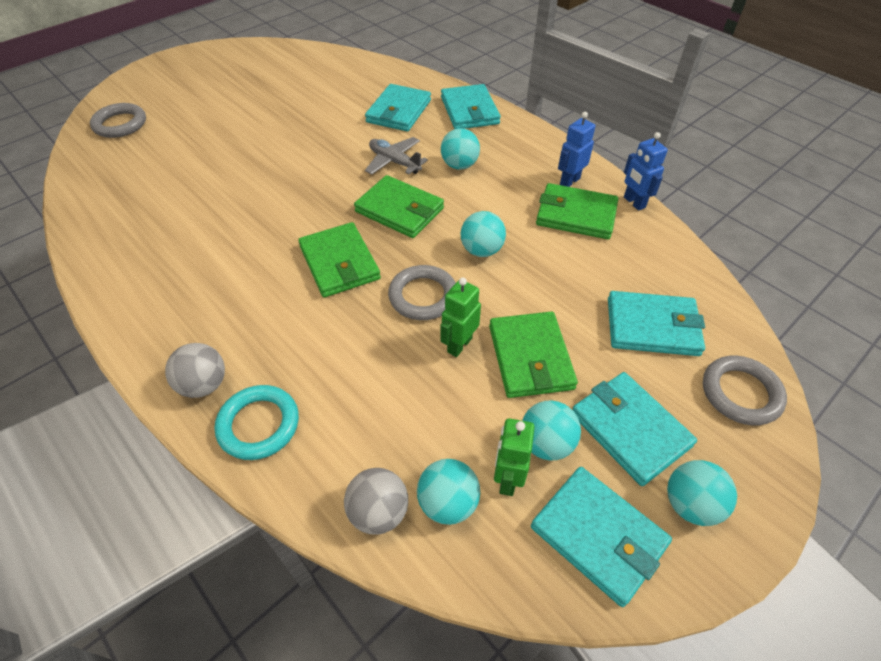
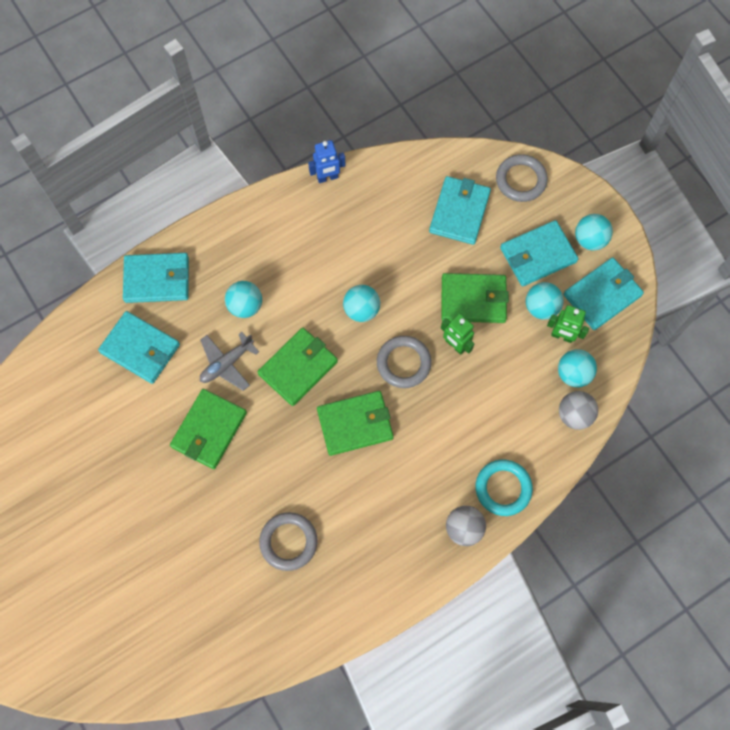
camera: 80 degrees left, 20 degrees up
(120, 124) = (89, 650): grey ring -> grey ring (288, 542)
(569, 181) = (289, 219): blue robot -> none
(576, 215) = (333, 227): green wallet -> green wallet (209, 430)

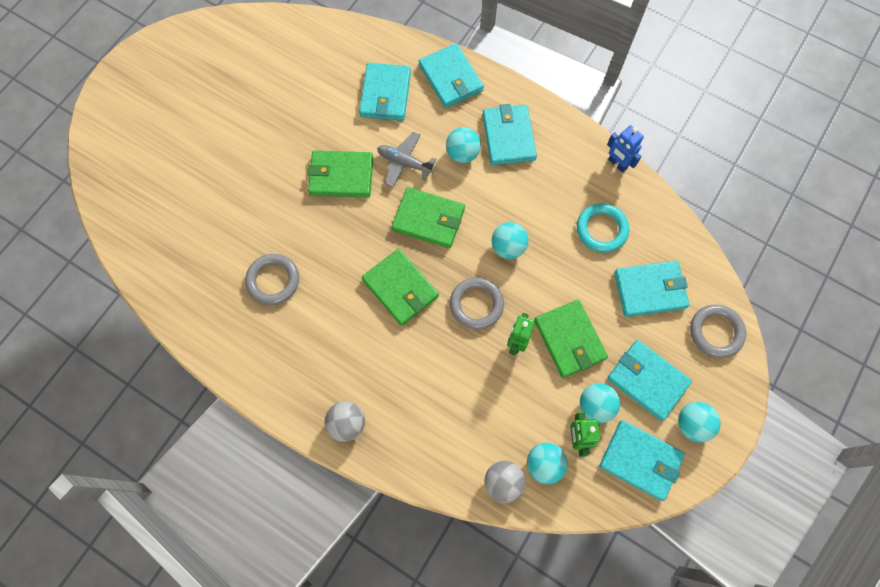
camera: 65 degrees right, 0 degrees up
(250, 257) = (508, 137): none -> turquoise wallet
(503, 488) = (400, 444): turquoise ring -> turquoise ring (601, 229)

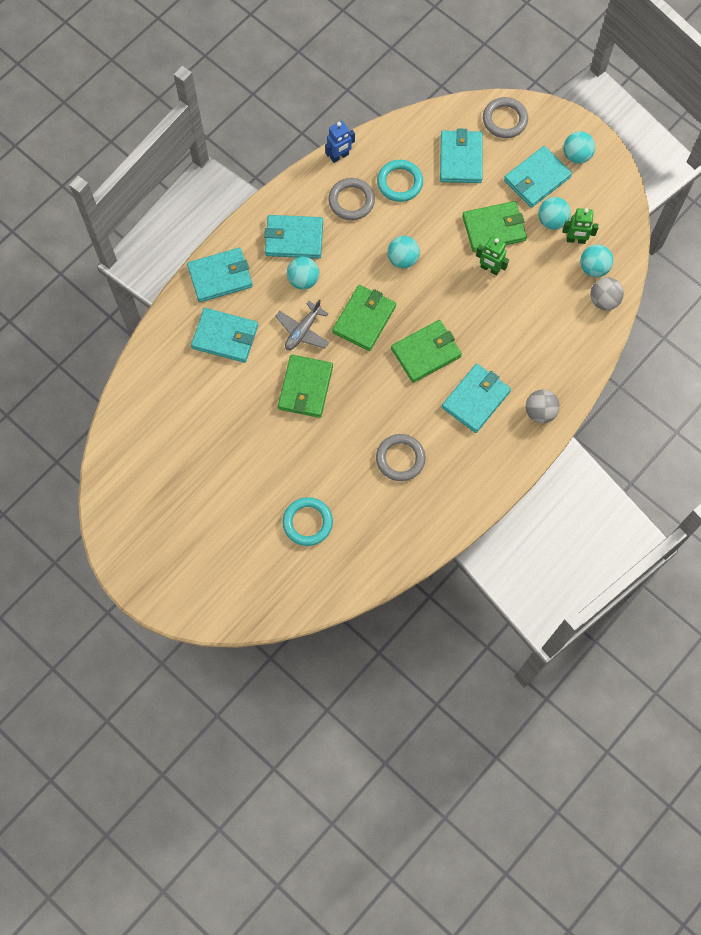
camera: 80 degrees left, 0 degrees up
(194, 202) = (307, 522): none -> turquoise ring
(476, 304) = (451, 294): grey ring -> grey ring (351, 201)
(640, 460) = (599, 198): turquoise wallet -> turquoise wallet (475, 399)

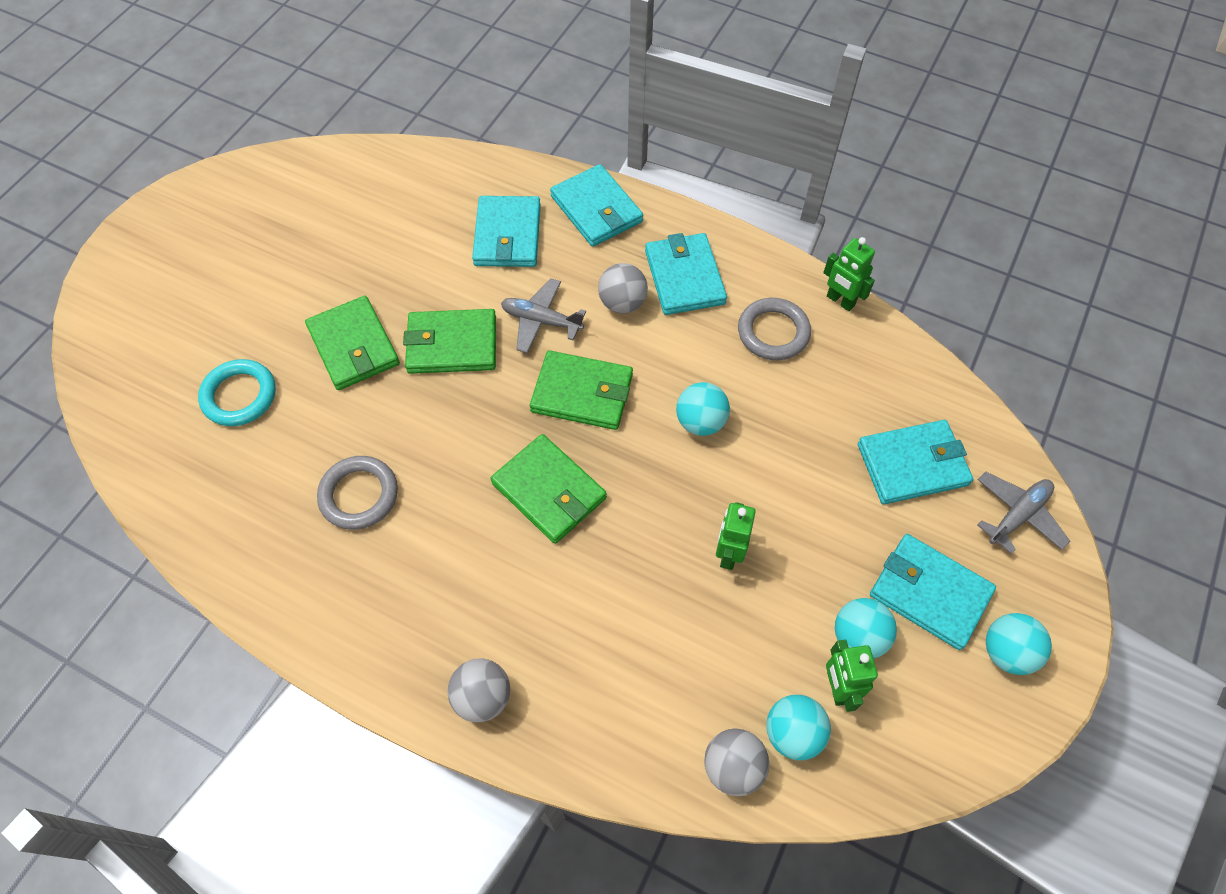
camera: 75 degrees right, 10 degrees down
(303, 280) = (622, 303): turquoise ball -> grey ball
(339, 156) = (840, 301): blue robot -> green robot
(399, 182) = (831, 388): turquoise ring -> none
(475, 399) = (484, 584): turquoise wallet -> none
(494, 228) = (806, 543): green wallet -> green wallet (354, 346)
(504, 120) = (1017, 515): grey ring -> grey plane

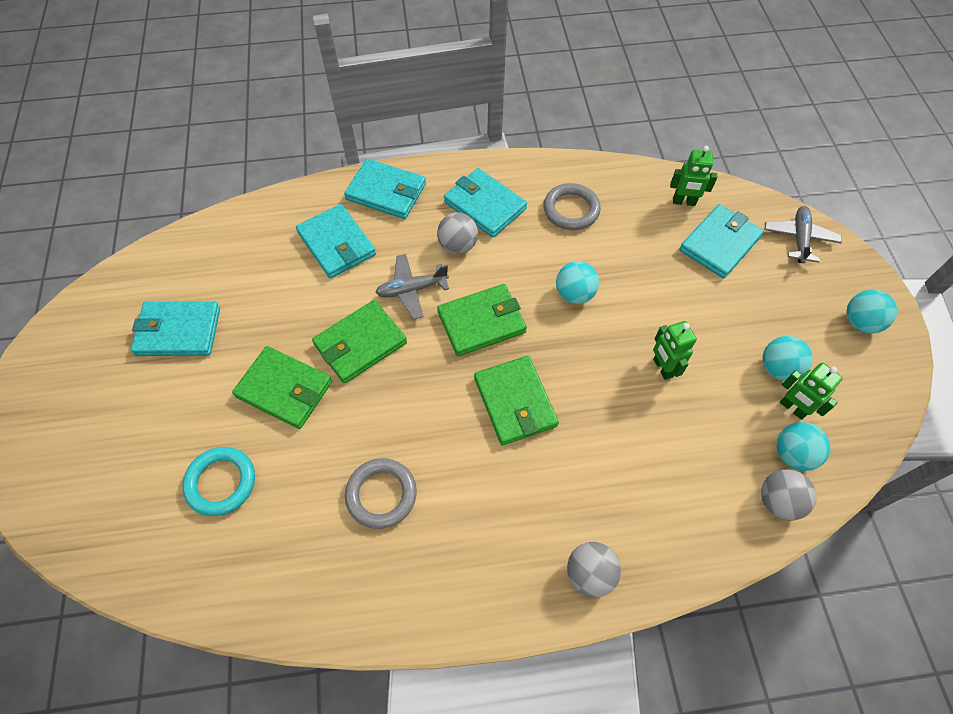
camera: 35 degrees left, 0 degrees up
(549, 491) = (515, 402): green wallet -> green wallet turned 60 degrees clockwise
(840, 301) = (594, 167): green robot -> green robot (684, 202)
(929, 593) = (793, 315): turquoise wallet -> turquoise wallet (178, 331)

